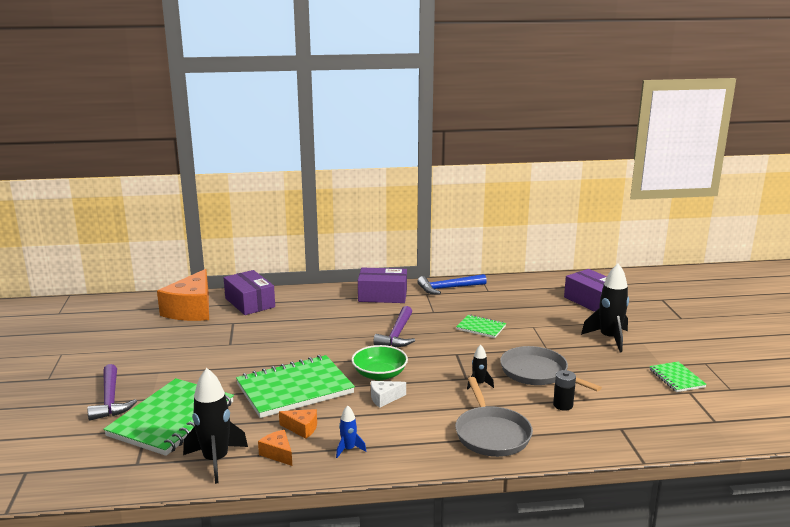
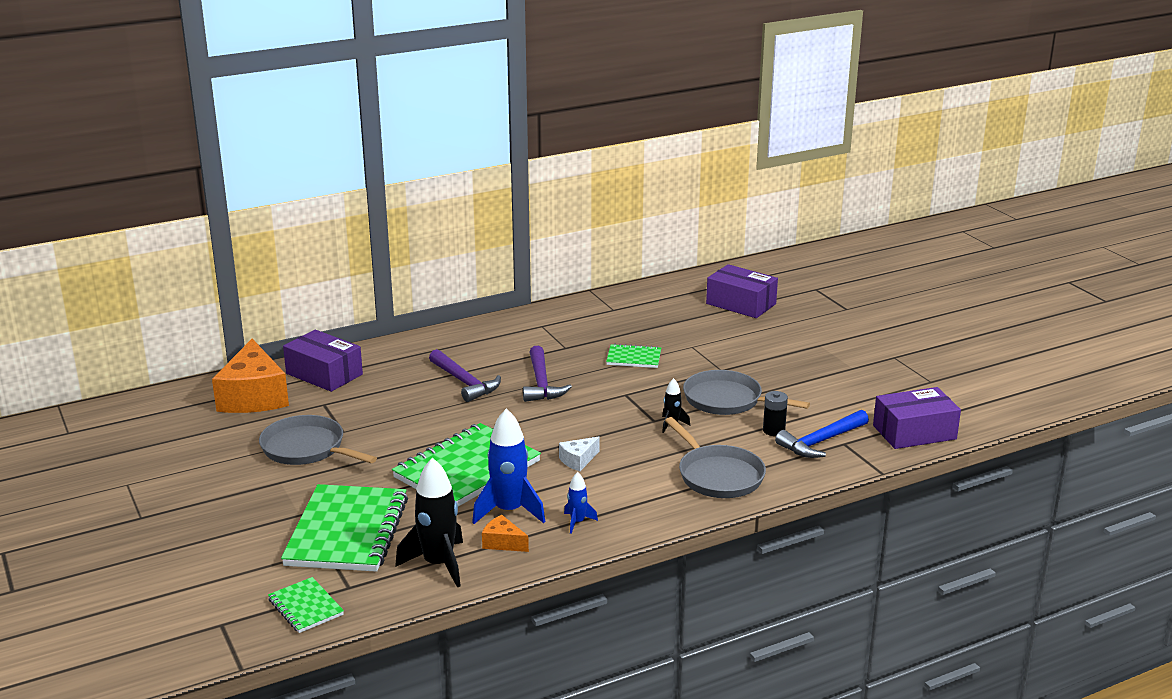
camera: 20 degrees left, 5 degrees up
(110, 400) = (249, 526): purple hammer -> purple hammer (464, 382)
(196, 352) = (307, 448): none -> grey pan
(302, 428) = (509, 511): orange cheese -> blue rocket
(379, 374) = (553, 434): green bowl -> none
(382, 295) = (489, 336): purple box -> purple box (914, 432)
(448, 288) = (563, 314): blue hammer -> blue hammer (821, 441)
(609, 338) = (782, 346): black rocket -> none
(676, 378) = (873, 379): green notebook -> green notebook (305, 607)

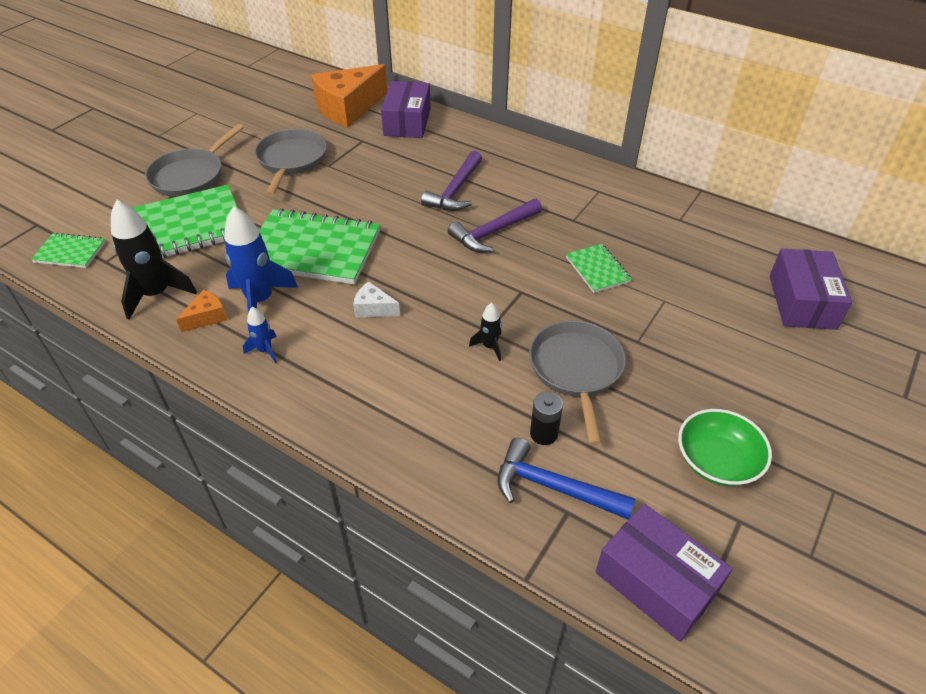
camera: 60 degrees right, 20 degrees up
(305, 607) = (70, 252): green notebook -> green notebook turned 75 degrees clockwise
(503, 543) = (207, 317): orange cheese -> orange cheese turned 45 degrees clockwise
(717, 475) = (414, 420): grey pan -> grey pan (191, 175)
(845, 382) = (717, 461): none -> green bowl

